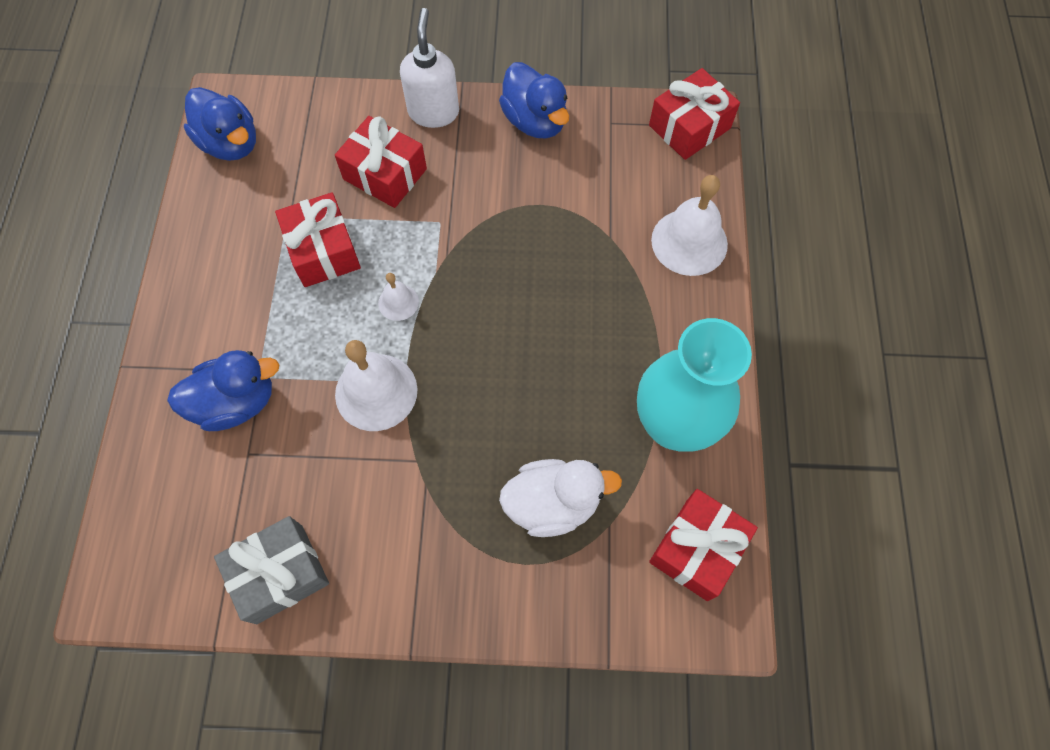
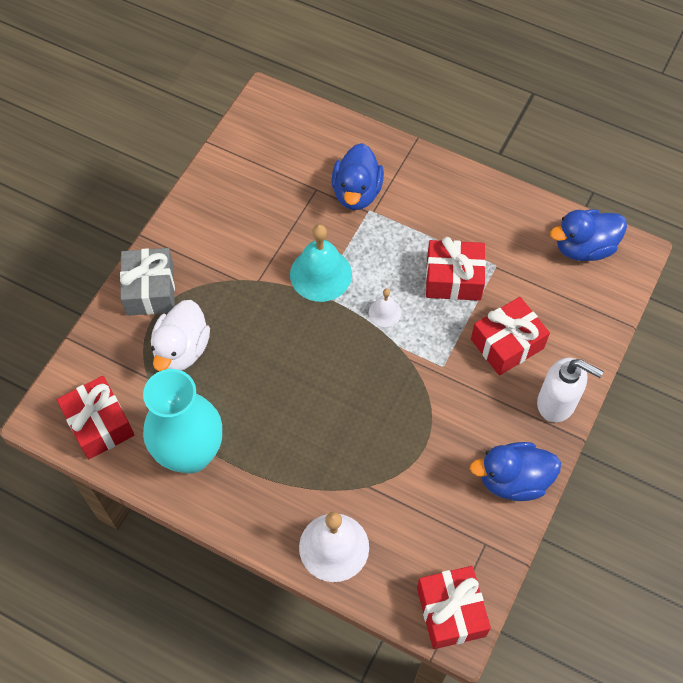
camera: 115 degrees right, 5 degrees down
(280, 573) = (228, 184): grey gift -> grey gift (150, 290)
(376, 392) = (320, 274): white bell -> turquoise bell

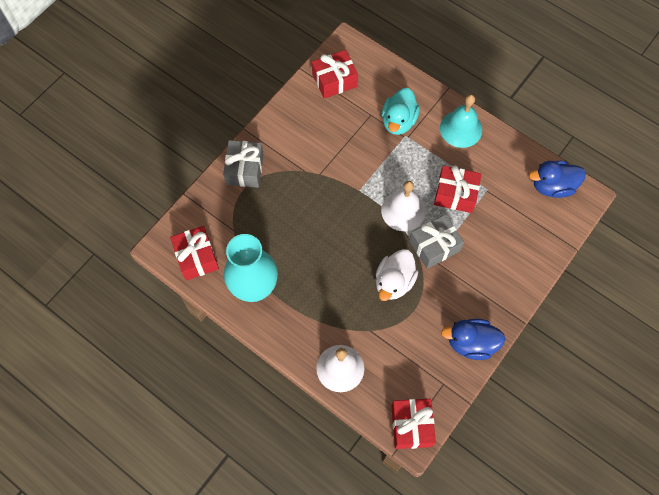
camera: 10 degrees right, 5 degrees up
(182, 349) = (259, 214): white duck -> white duck (394, 282)
(320, 274) = (363, 176): turquoise bell -> turquoise bell (461, 129)
(356, 192) = (398, 121): blue duck -> turquoise duck
(385, 312) = (403, 211): white bell -> white bell, size x1.94
(437, 354) = (434, 246): none -> grey gift
(507, 343) = (484, 247): red gift -> red gift (334, 80)
(557, 403) = (511, 294): white soap dispenser -> none

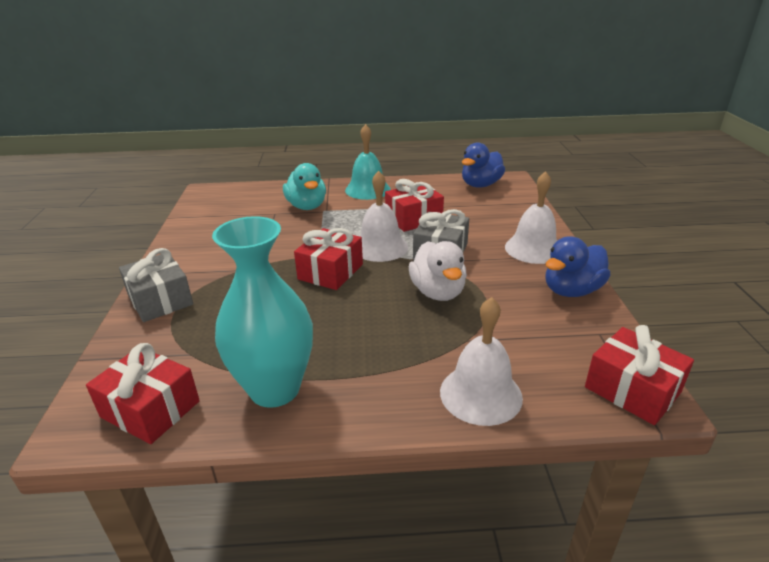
camera: 40 degrees left, 35 degrees down
(334, 80) = (214, 210): red gift -> red gift (330, 272)
(496, 290) = (533, 249): none -> white bell

